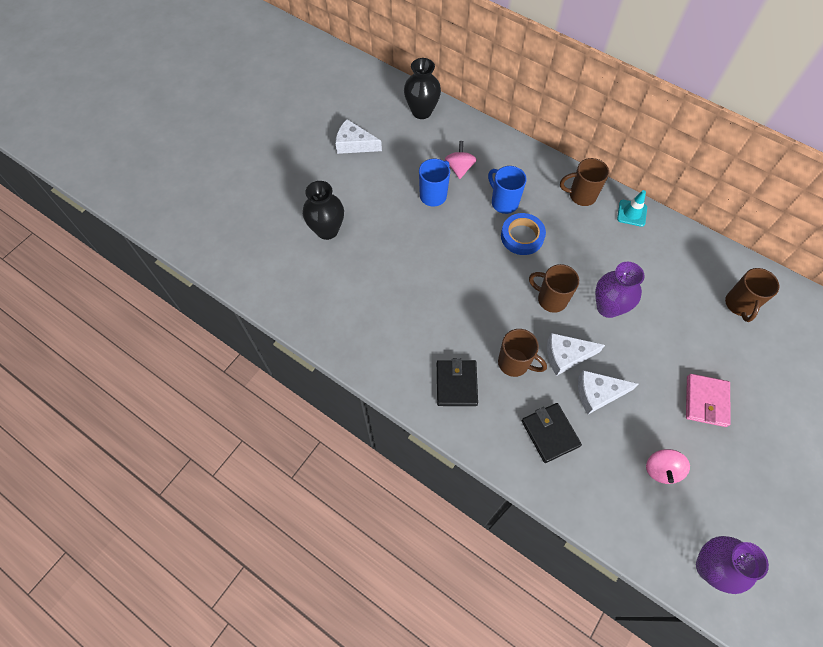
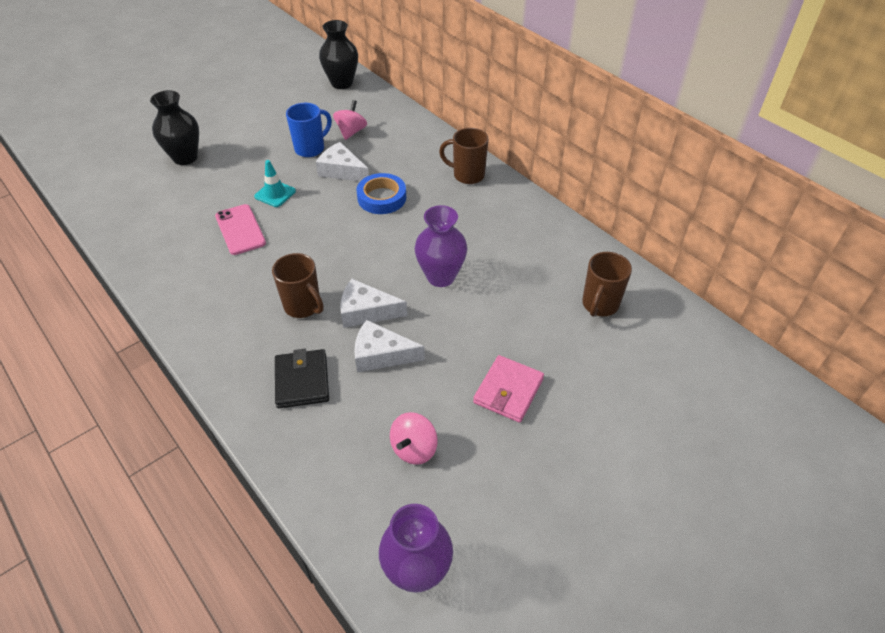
camera: 15 degrees right, 15 degrees down
(354, 144) = (258, 97): white cheese -> white cheese (341, 171)
(420, 298) = (240, 230): none -> pink phone
(456, 384) = (228, 311): black wallet -> none
(503, 202) = (380, 166): blue mug -> none
(551, 299) = (380, 257): brown mug -> none
(631, 213) = (516, 199): turquoise traffic cone -> turquoise traffic cone (275, 194)

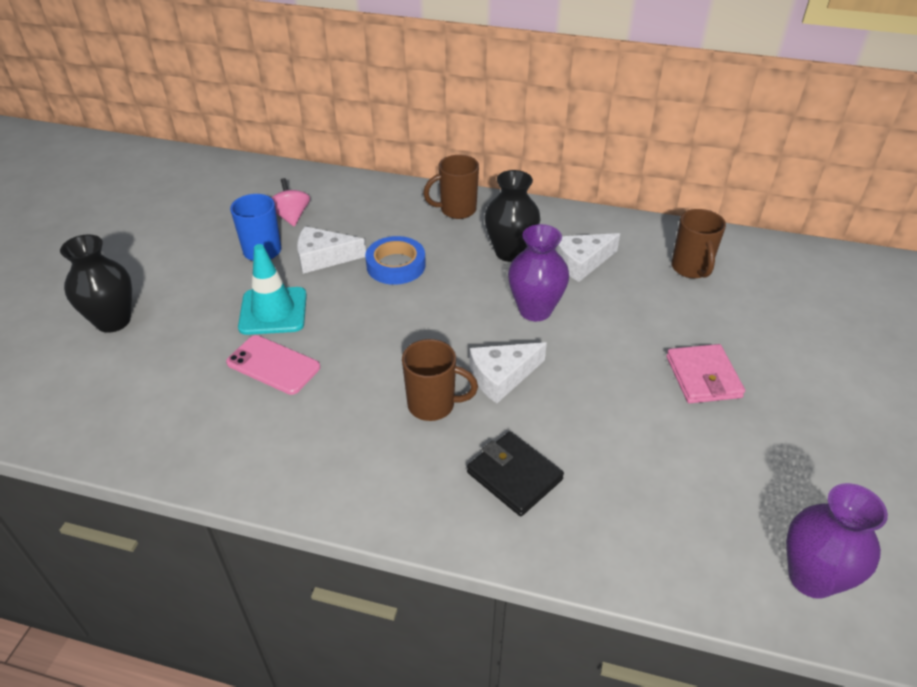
camera: 35 degrees left, 5 degrees down
(275, 194) = (273, 311): turquoise traffic cone -> turquoise traffic cone, size x1.55
(342, 83) = (226, 174): black vase -> black vase (510, 252)
(381, 354) = (561, 408): white cheese -> white cheese (581, 262)
(414, 449) = (686, 473): pink spinning top -> none

